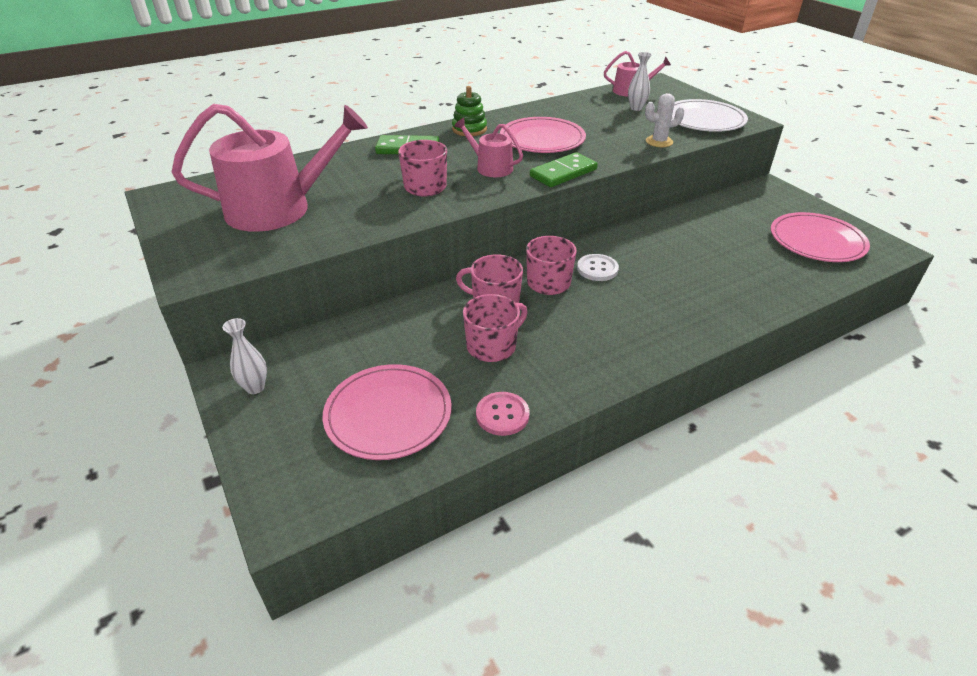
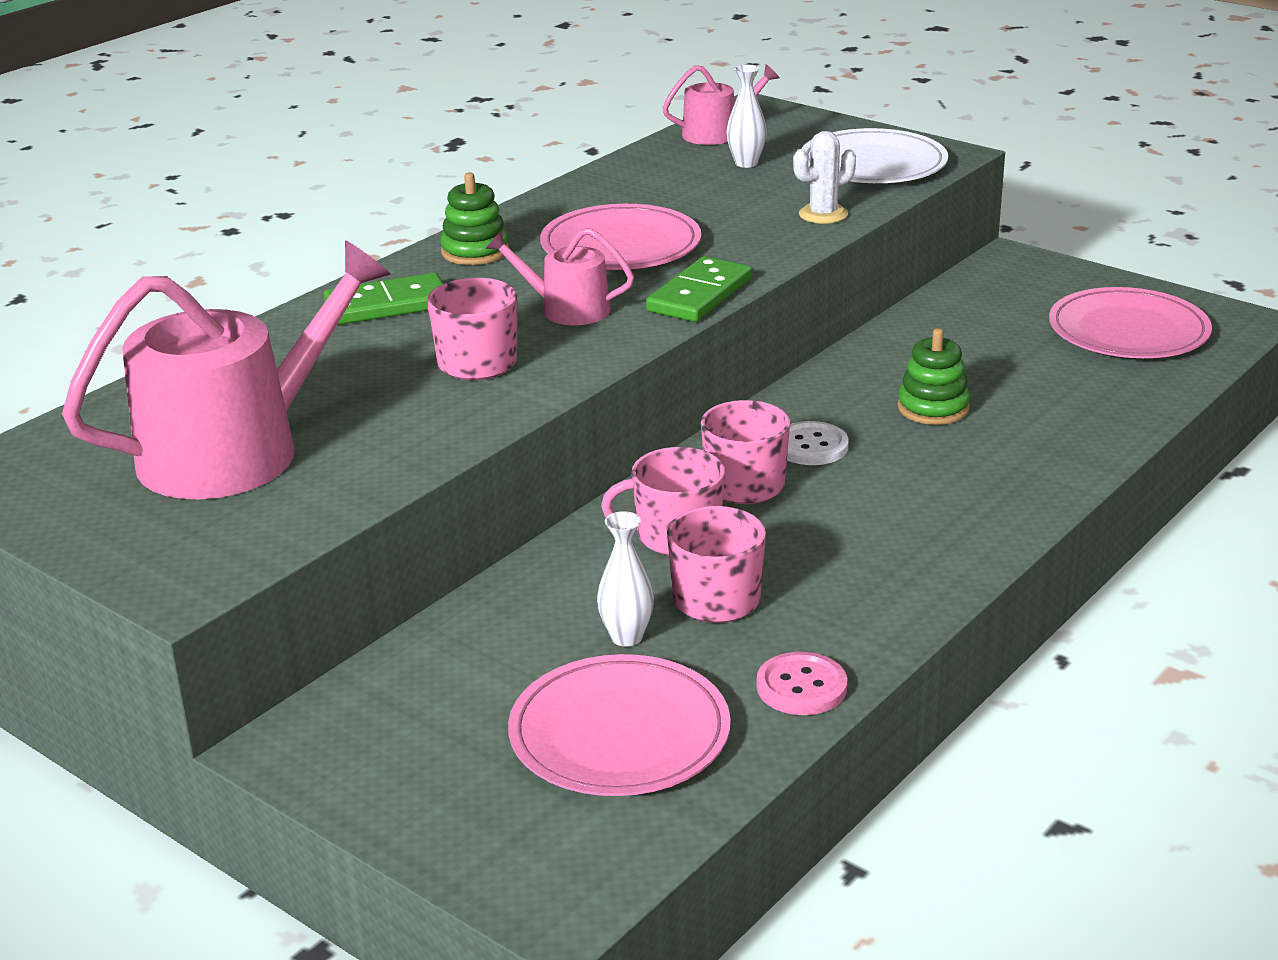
camera: 20 degrees left, 10 degrees down
(255, 387) = (358, 756): white vase -> white vase (626, 637)
(677, 262) = (933, 408): none -> green stacking toy

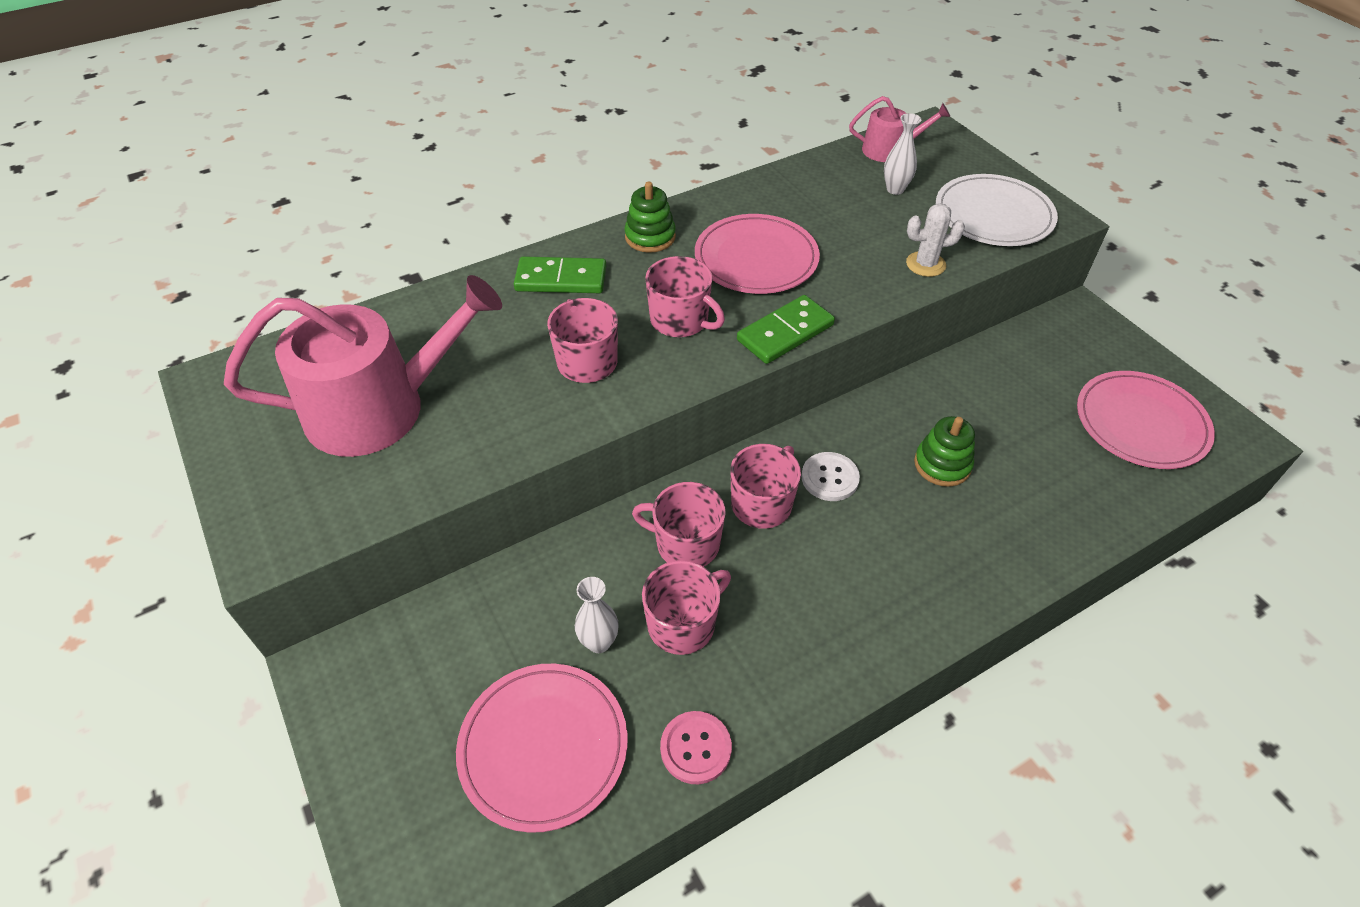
camera: 20 degrees right, 20 degrees up
(566, 309) = (680, 320): pink watering can -> pink mug

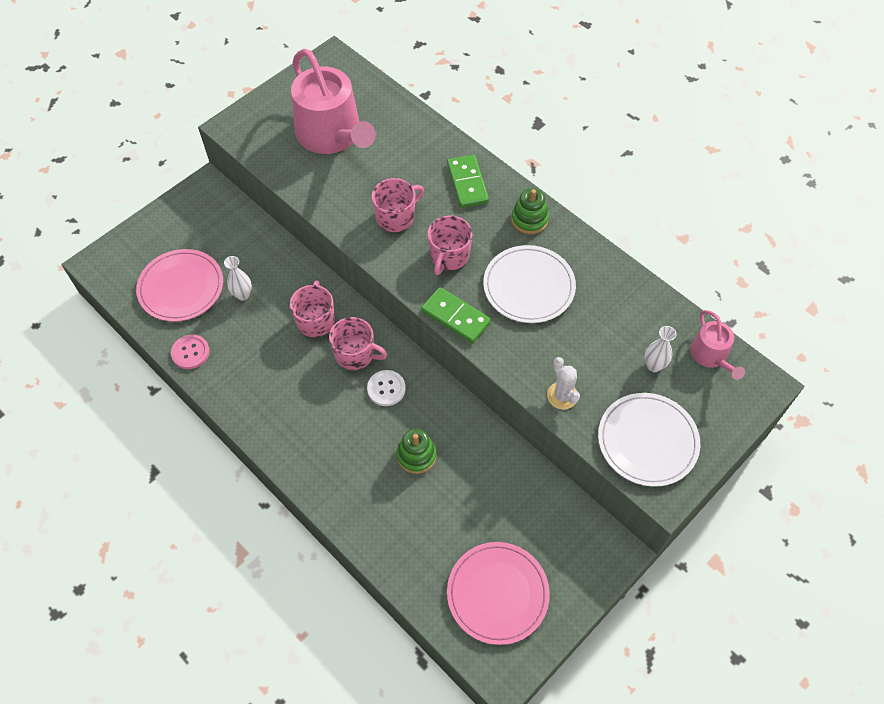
camera: 75 degrees right, 10 degrees up
(683, 624) = (262, 331): pink mug -> none
(756, 258) = (529, 286): pink plate -> white plate

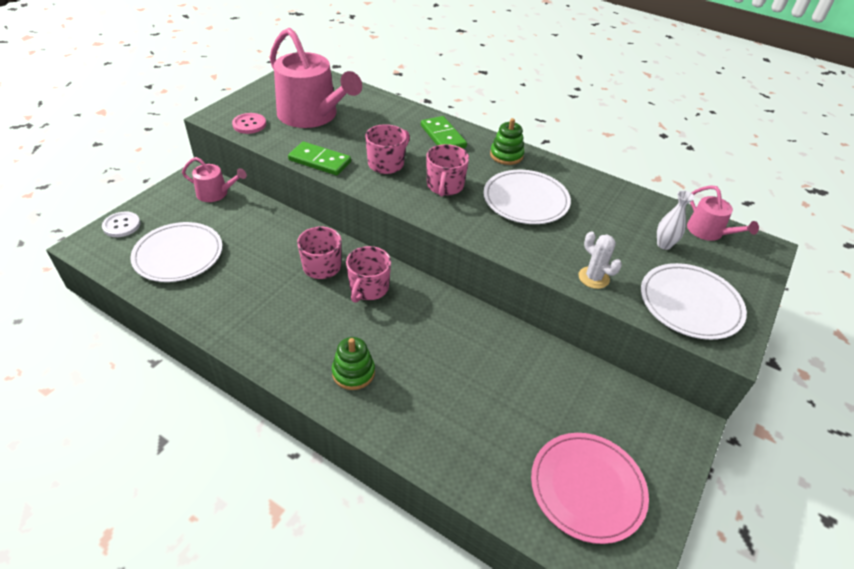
camera: 15 degrees left, 15 degrees down
(181, 287) = (178, 254): pink plate -> white plate
(190, 352) = (195, 307): pink button -> pink button (249, 124)
(225, 212) = (216, 193): none -> pink watering can
(243, 295) = (243, 254): white vase -> none
(355, 354) = (368, 288): pink mug -> pink mug turned 105 degrees clockwise
(386, 389) = (407, 313): white button -> white button (121, 225)
(416, 455) = (455, 367): green stacking toy -> green stacking toy (353, 372)
(455, 317) = (468, 229): green domino -> green domino (319, 161)

